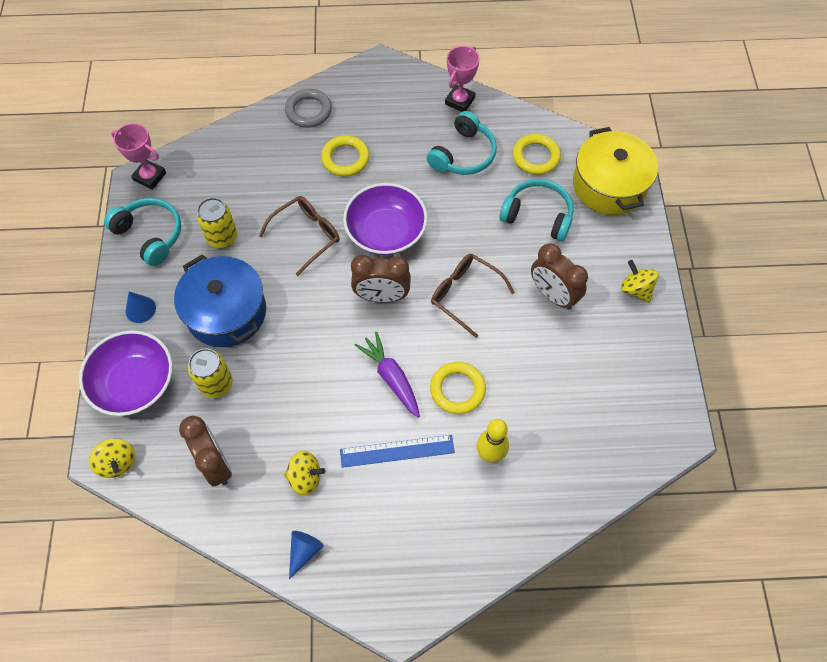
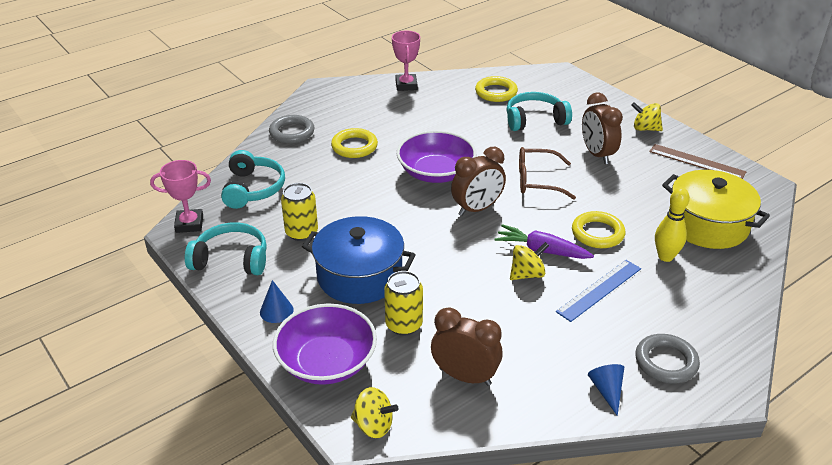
camera: 35 degrees left, 25 degrees down
(305, 477) = (550, 344): yellow spinning top -> yellow spinning top (527, 274)
(306, 236) = (374, 201): brown glasses -> none
(376, 558) = (666, 362): none -> grey ring
(463, 154) = (443, 110): turquoise headphones -> turquoise headphones (253, 189)
(553, 295) = (597, 154): brown clock -> brown clock turned 60 degrees clockwise
(609, 185) = (562, 87): yellow pot -> yellow pot (707, 225)
(642, 362) = (697, 162): none -> brown ruler

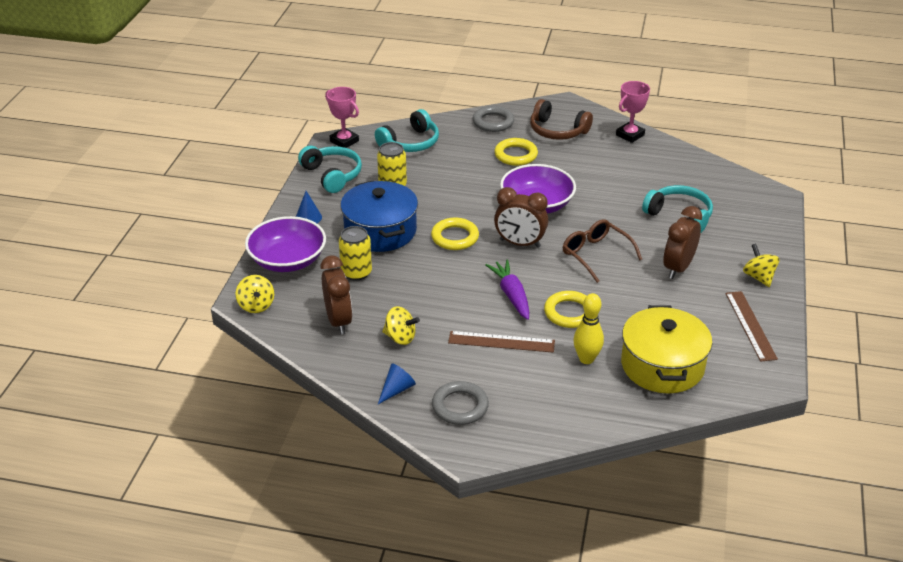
camera: 50 degrees right, 0 degrees up
(352, 111) = (557, 131): none -> brown headphones
(496, 92) = (689, 179): yellow ring -> yellow ring (455, 237)
(527, 274) = (475, 300): yellow spinning top -> yellow spinning top (400, 337)
(599, 290) = (501, 342): blue ruler -> brown ruler

